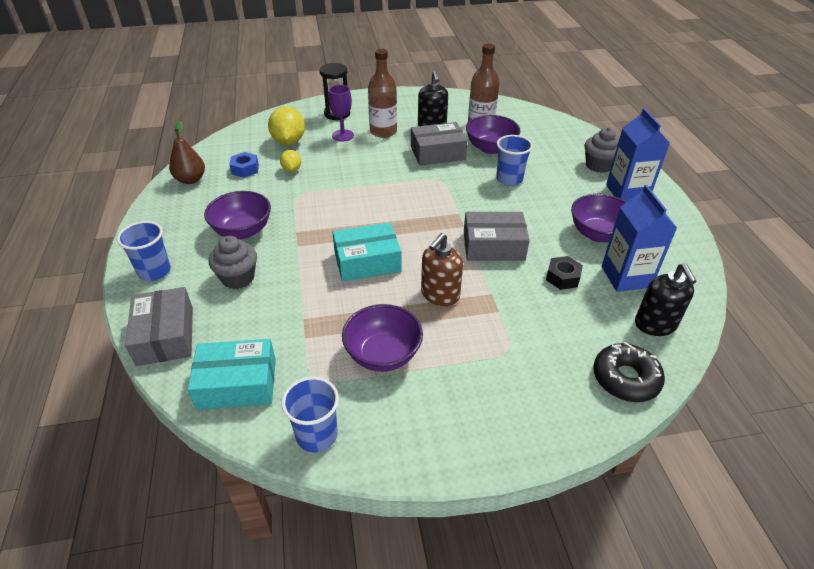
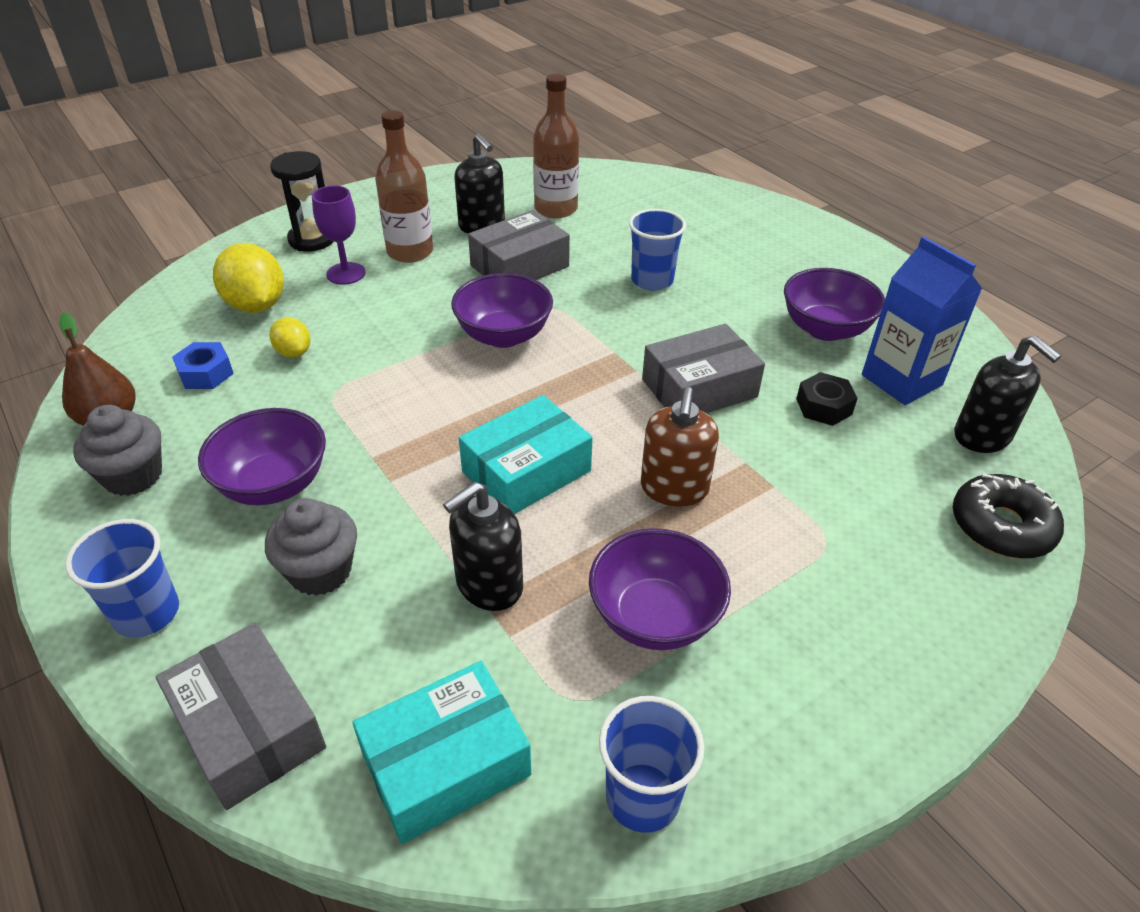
camera: 25 degrees left, 0 degrees up
(311, 310) = (489, 585): none -> black soap dispenser
(490, 148) = (593, 240): purple bowl -> purple bowl (504, 335)
(598, 165) = (758, 230): grey cupcake -> grey cupcake (133, 476)
(627, 192) = (820, 260): blue carton -> none

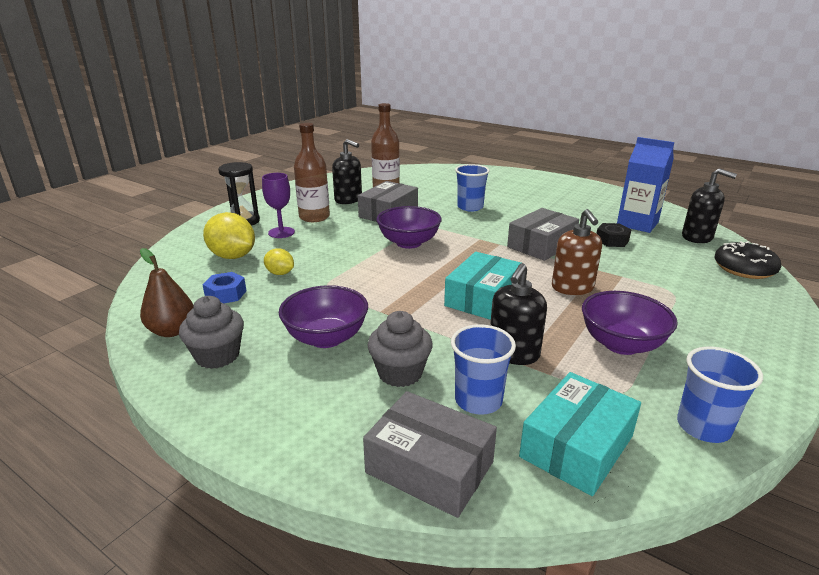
camera: 20 degrees left, 15 degrees down
(146, 613) = (294, 426): blue cup -> blue cup (478, 400)
(825, 329) = (579, 211): purple bowl -> none

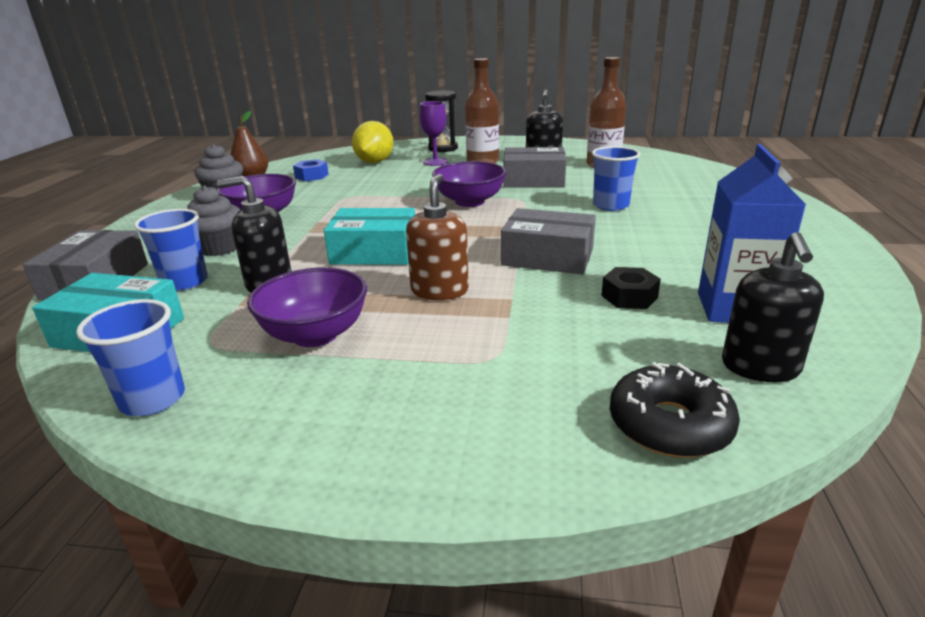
camera: 65 degrees right, 0 degrees up
(280, 273) = (358, 180): yellow lemon -> none
(572, 288) = (440, 290): brown soap dispenser -> brown soap dispenser turned 135 degrees clockwise

